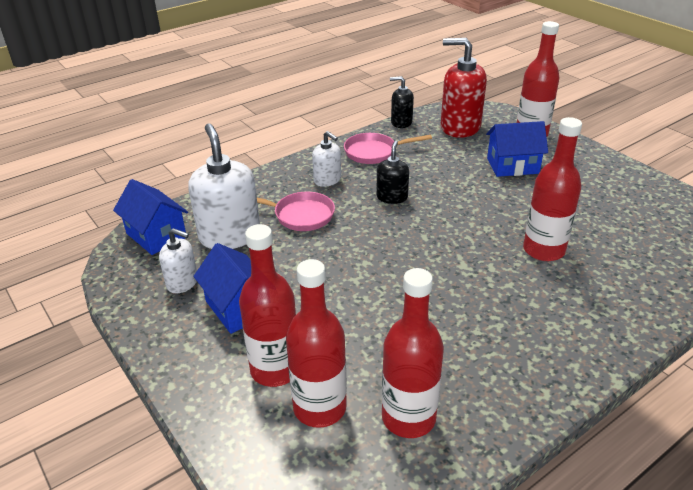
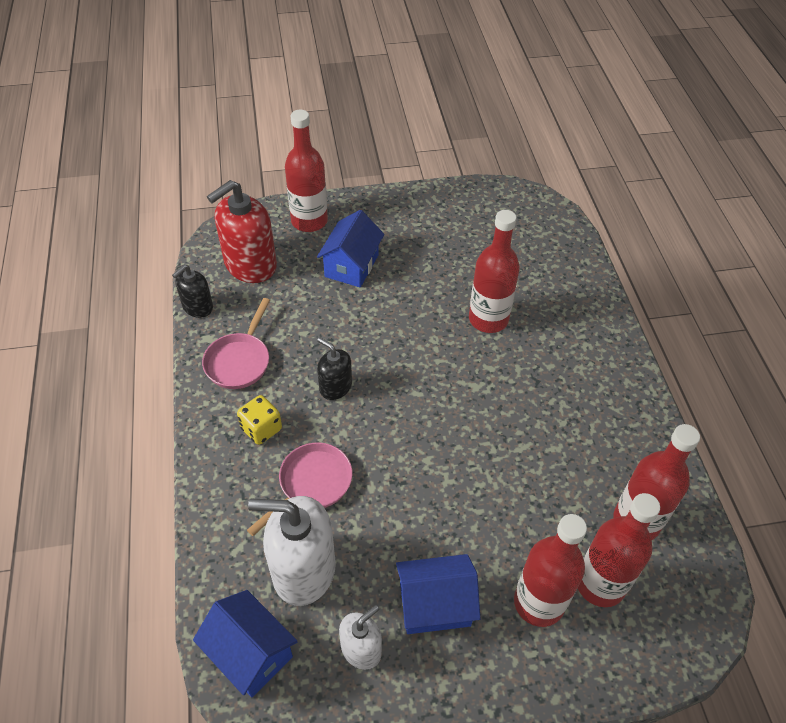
camera: 65 degrees left, 15 degrees up
(156, 235) = (250, 653): blue house -> blue house turned 60 degrees clockwise
(327, 180) = (261, 429): white soap dispenser -> yellow dice

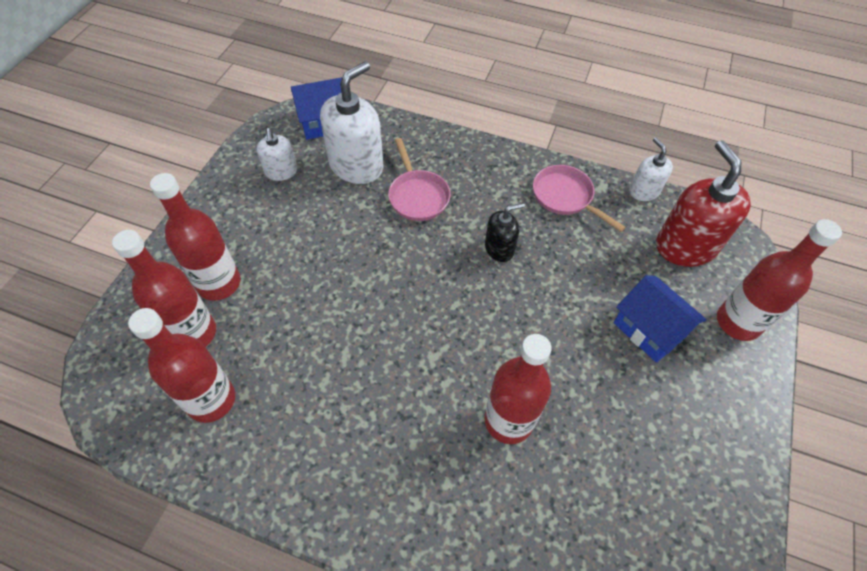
camera: 120 degrees right, 5 degrees up
(197, 307) = (644, 191): black soap dispenser -> white soap dispenser
(261, 429) = (487, 186): yellow dice -> none
(435, 604) = (273, 222): blue house -> none

